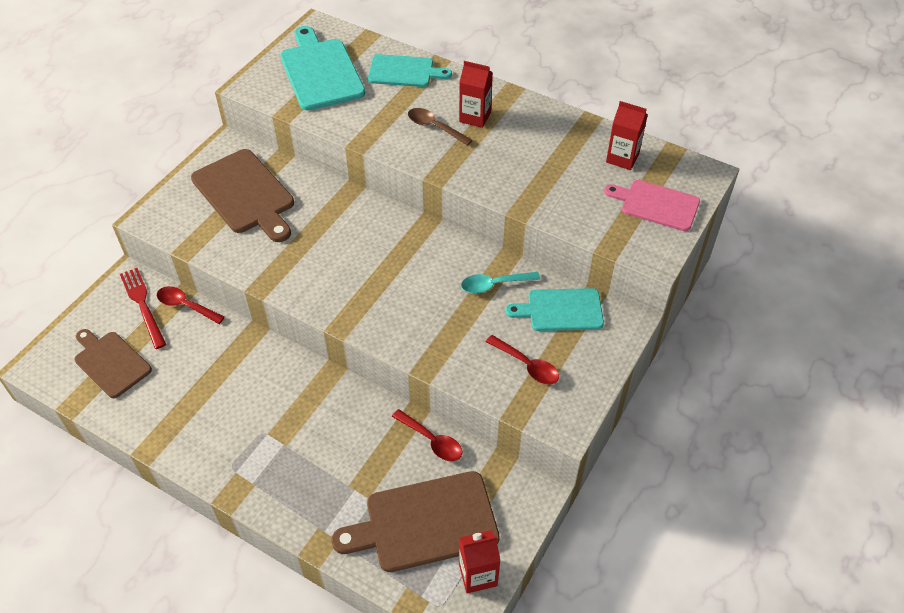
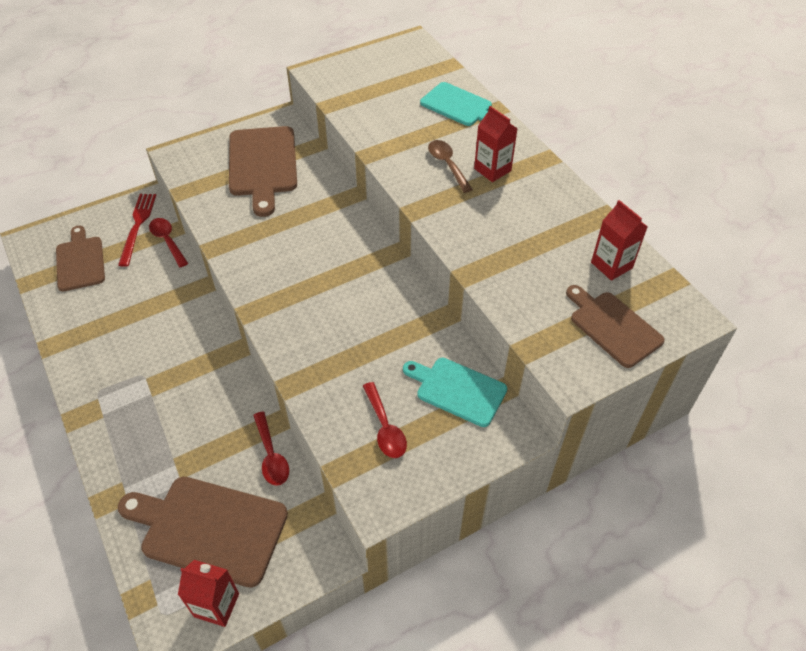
camera: 30 degrees right, 0 degrees up
(320, 71) = (385, 80): turquoise cutting board -> none
(494, 285) = (412, 336): turquoise spoon -> none
(656, 204) = (613, 326): pink cutting board -> brown cutting board

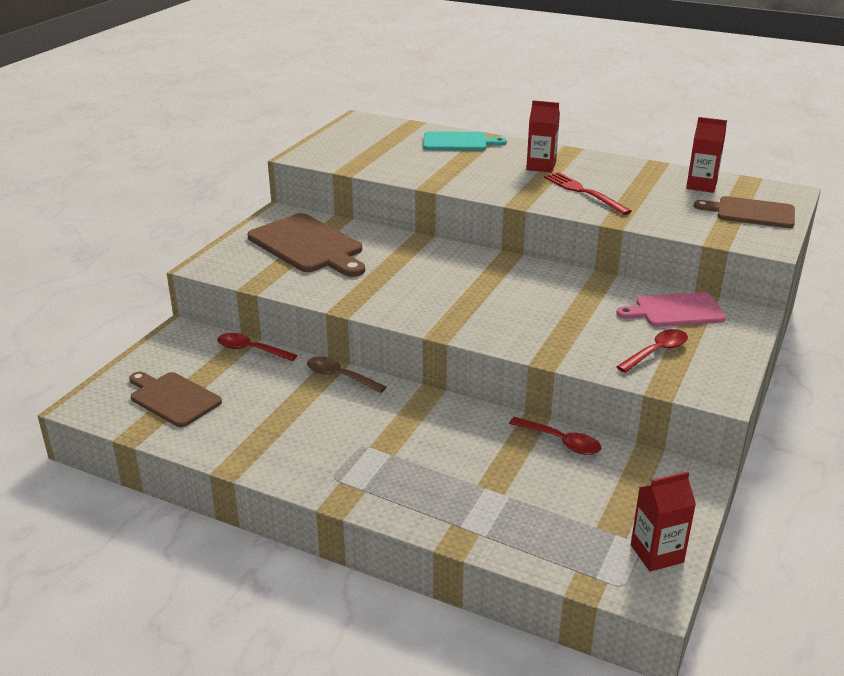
camera: 35 degrees left, 20 degrees down
(137, 226) = (202, 352): red fork -> red fork (584, 192)
(209, 528) = (577, 511): brown cutting board -> none
(385, 427) = (656, 352): red spoon -> red spoon turned 75 degrees counterclockwise
(447, 165) = (503, 174): brown spoon -> brown spoon (340, 376)
(457, 390) = (675, 310): turquoise cutting board -> pink cutting board

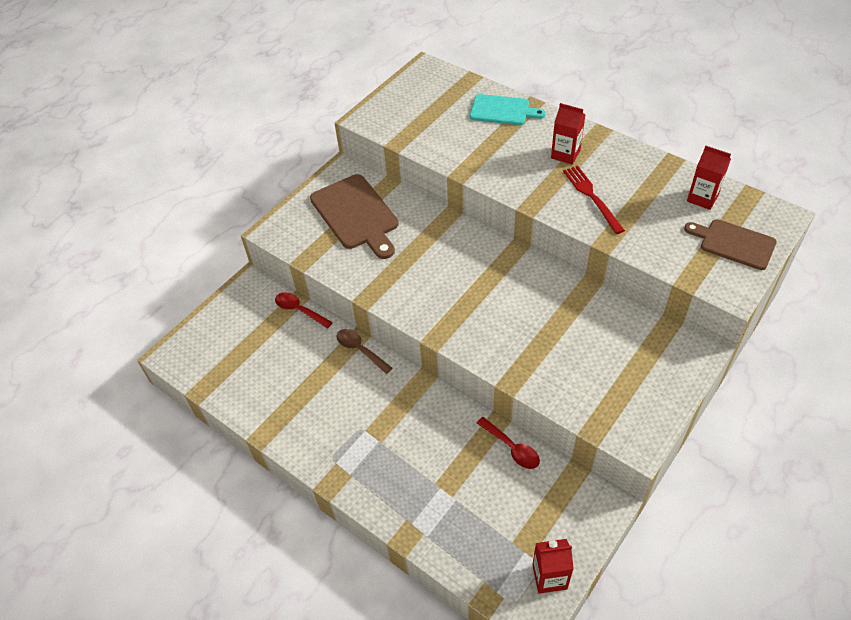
camera: 15 degrees right, 20 degrees up
(173, 398) = (233, 356): brown cutting board -> none
(656, 352) = (604, 386): red spoon -> none
(675, 310) = (637, 336): pink cutting board -> none

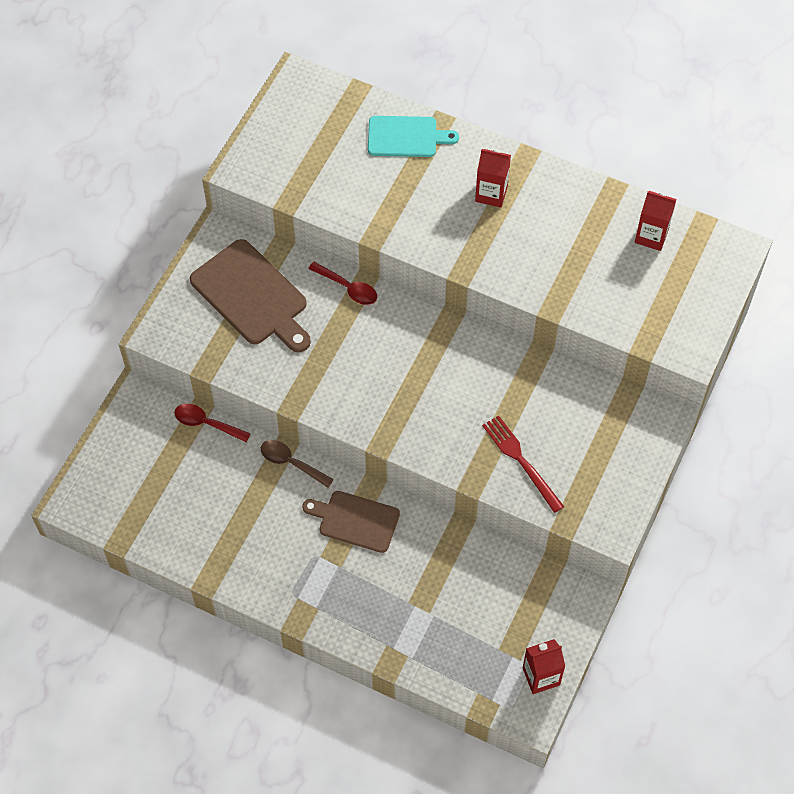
camera: 15 degrees left, 10 degrees up
(512, 448) = (481, 550): red spoon -> red spoon (348, 288)
(592, 197) = (530, 250): red fork -> red fork (521, 461)
(734, 243) = (689, 292): brown cutting board -> brown cutting board (355, 520)

